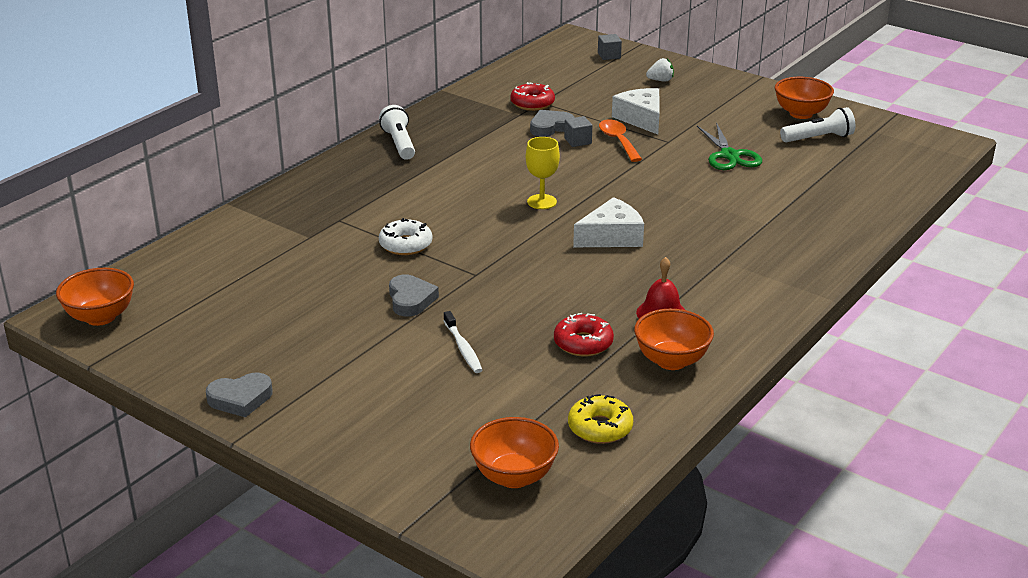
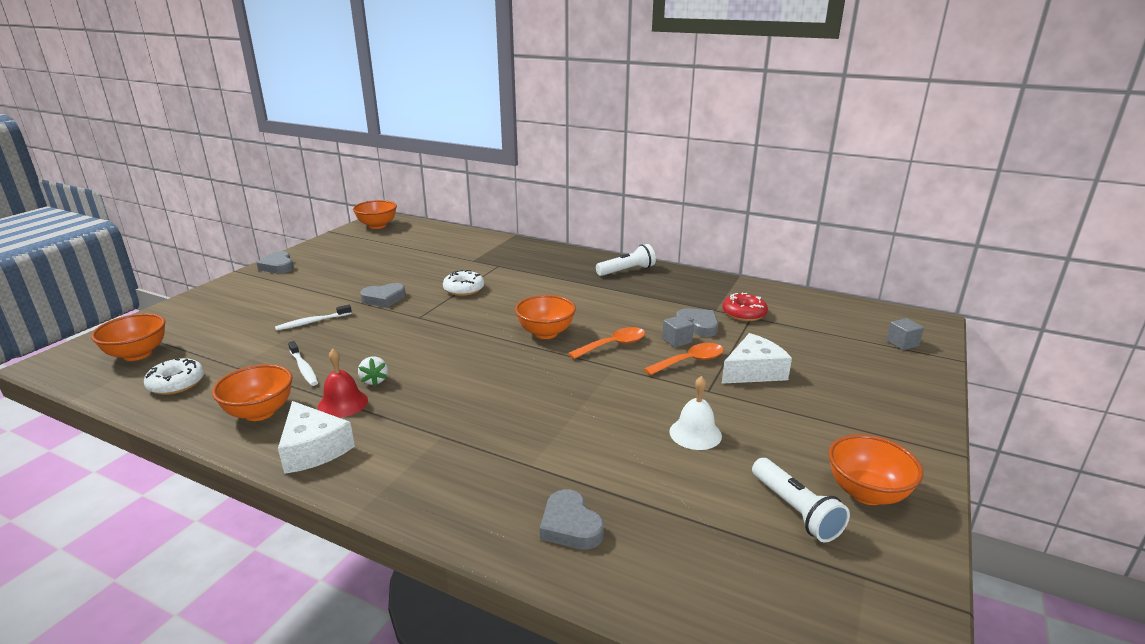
camera: 80 degrees right, 5 degrees down
(542, 202) = (545, 333): yellow goblet -> orange bowl
(578, 171) = (613, 345): none -> orange spoon
(583, 343) = (304, 368): red donut -> white toothbrush
(600, 428) = (176, 383): yellow donut -> white donut
(612, 237) = (486, 370): white cheese -> white cheese (313, 449)
(660, 80) = (867, 378): white strawberry -> white strawberry (374, 380)
(729, 156) = (695, 433): green scissors -> white bell
(835, 213) = (570, 525): none -> grey heart

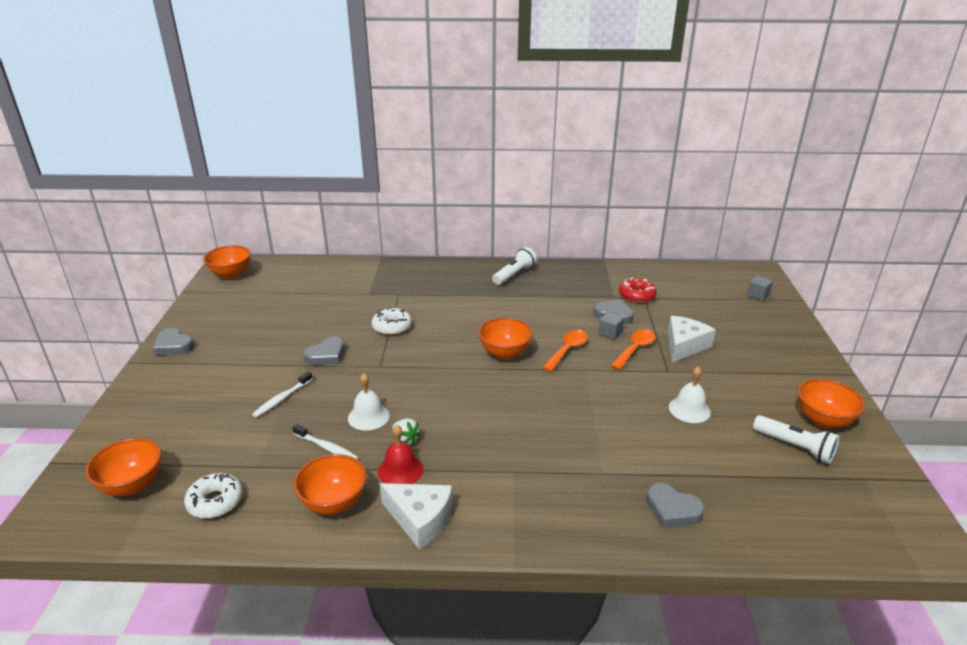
camera: 25 degrees left, 5 degrees up
(365, 353) = (368, 416): none -> white bell

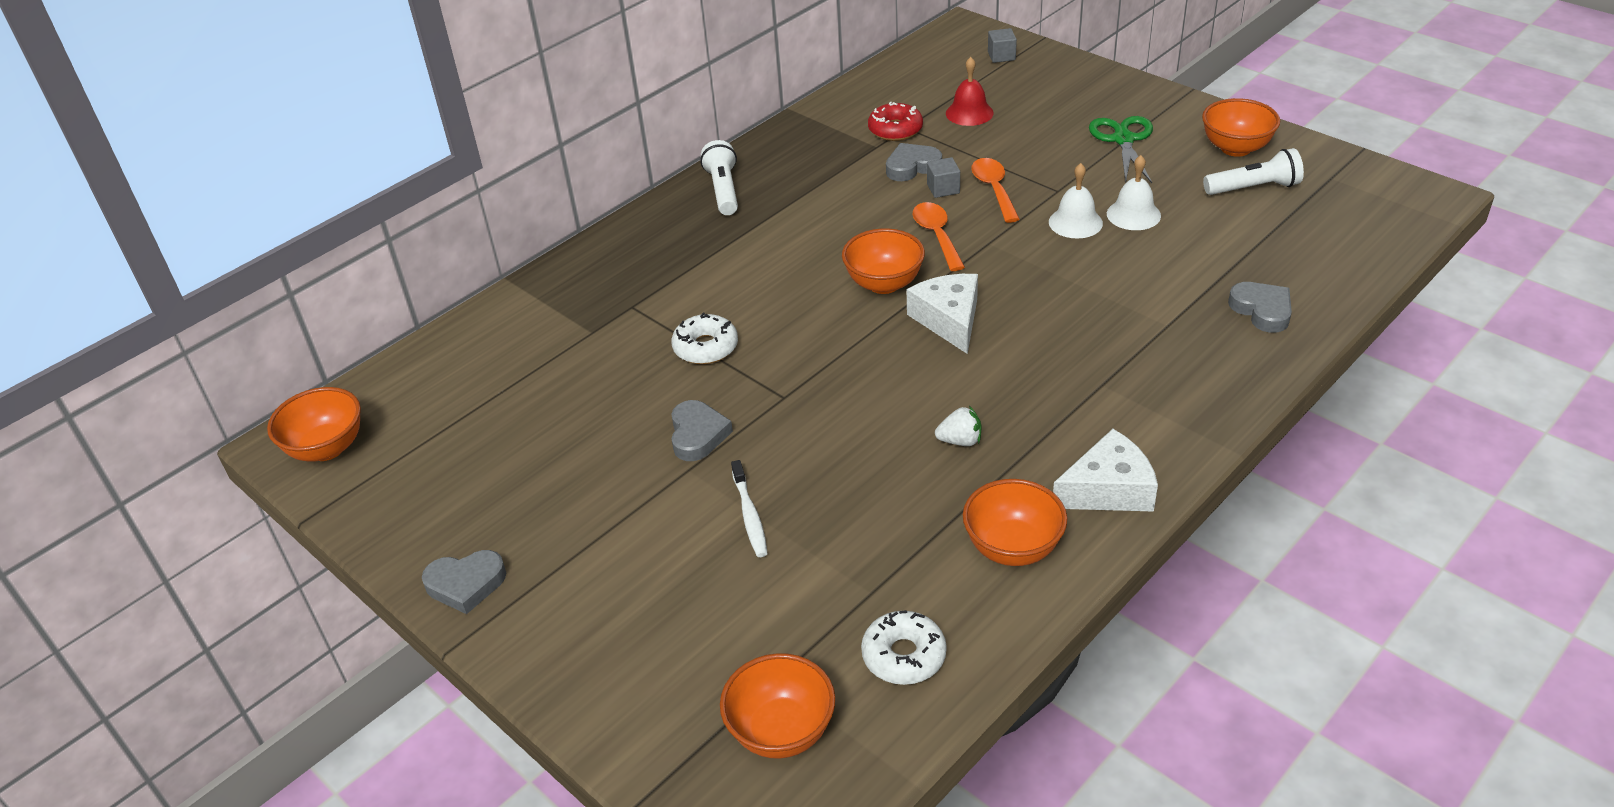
camera: 45 degrees left, 10 degrees up
(326, 448) = (902, 514): white toothbrush -> none
(368, 416) = (880, 452): white bell -> white bell (1075, 222)
(400, 470) = (1010, 469): red bell -> red bell (969, 113)
(672, 510) = (1262, 310): grey heart -> grey heart turned 105 degrees counterclockwise
(684, 345) = (1028, 154): white cheese -> white cheese (949, 320)
(755, 372) = (1123, 139): none -> green scissors

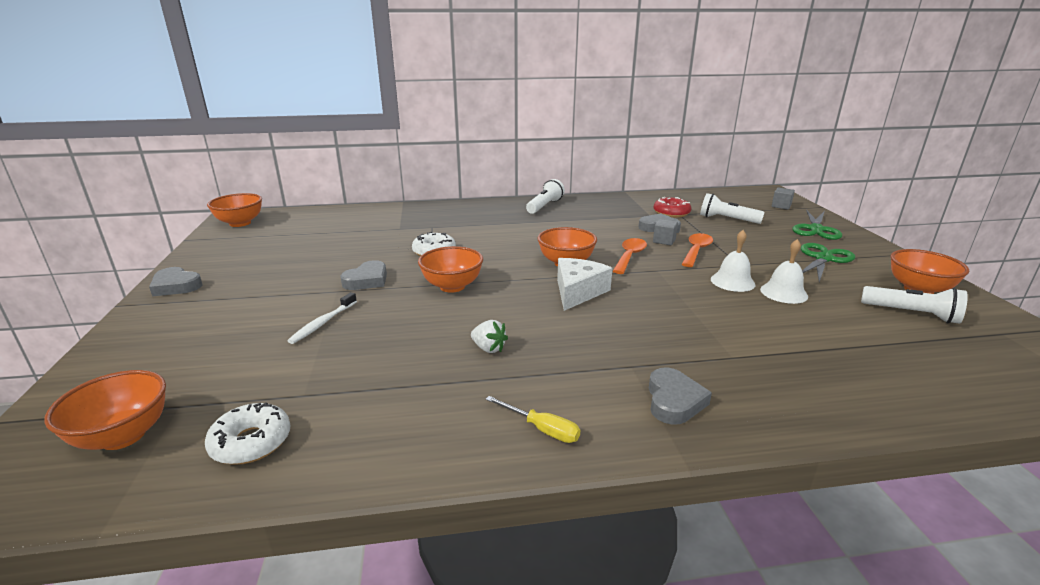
camera: 35 degrees right, 15 degrees down
(969, 113) = (727, 219): red bell -> white flashlight
(1012, 548) = (420, 424): orange bowl -> orange bowl (452, 286)
(1075, 88) = (816, 229): none -> green scissors
(1108, 489) = (542, 429): white cheese -> yellow screwdriver
(1262, 310) = (834, 384): grey heart -> grey heart (674, 401)

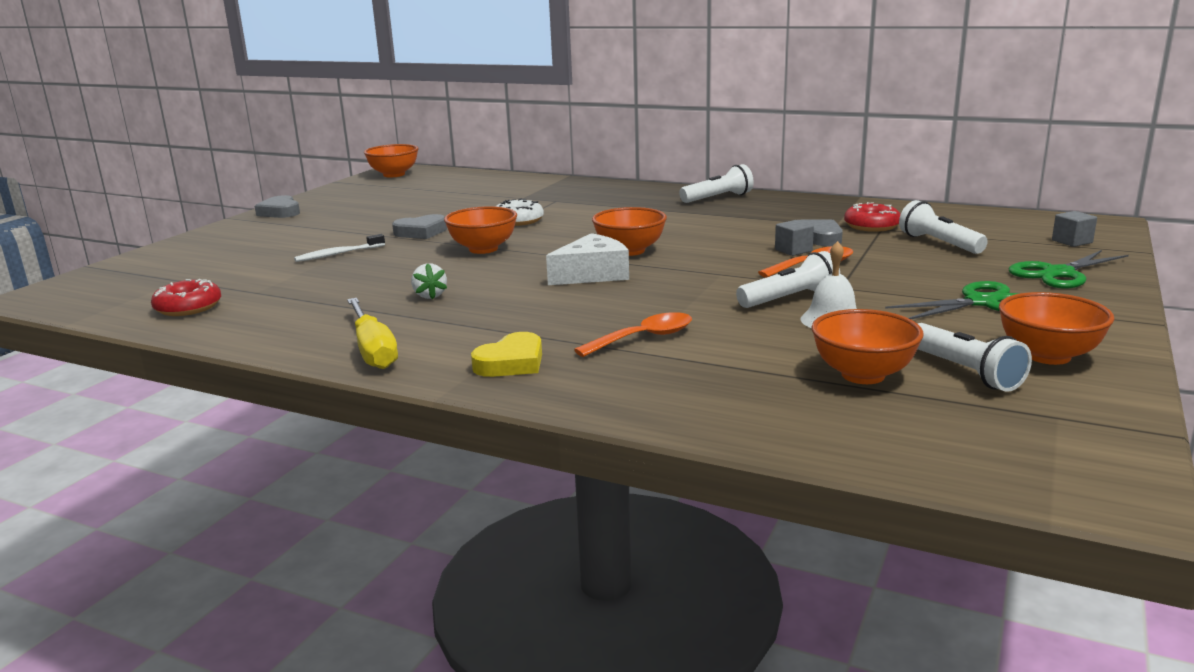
camera: 35 degrees right, 5 degrees down
(123, 436) = (131, 287): orange bowl -> orange bowl (863, 375)
(251, 442) = (188, 307): white donut -> red donut
(542, 429) = (373, 350): yellow screwdriver -> yellow screwdriver, size x1.66
(629, 256) = (716, 257): orange spoon -> orange spoon (644, 338)
(674, 401) = (511, 363): grey heart -> yellow heart
(732, 281) = (790, 299): white bell -> white flashlight

